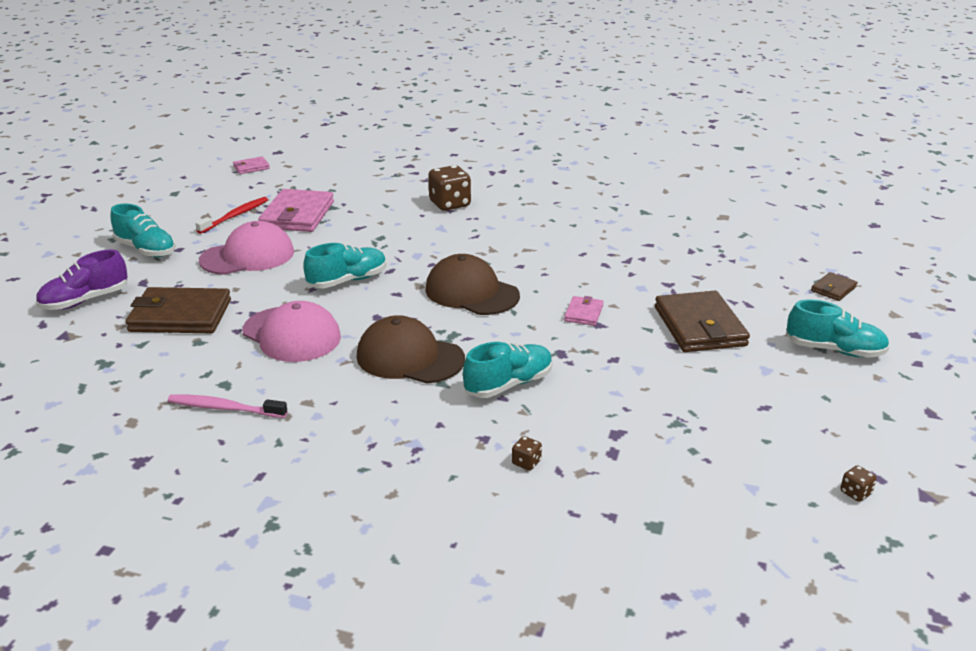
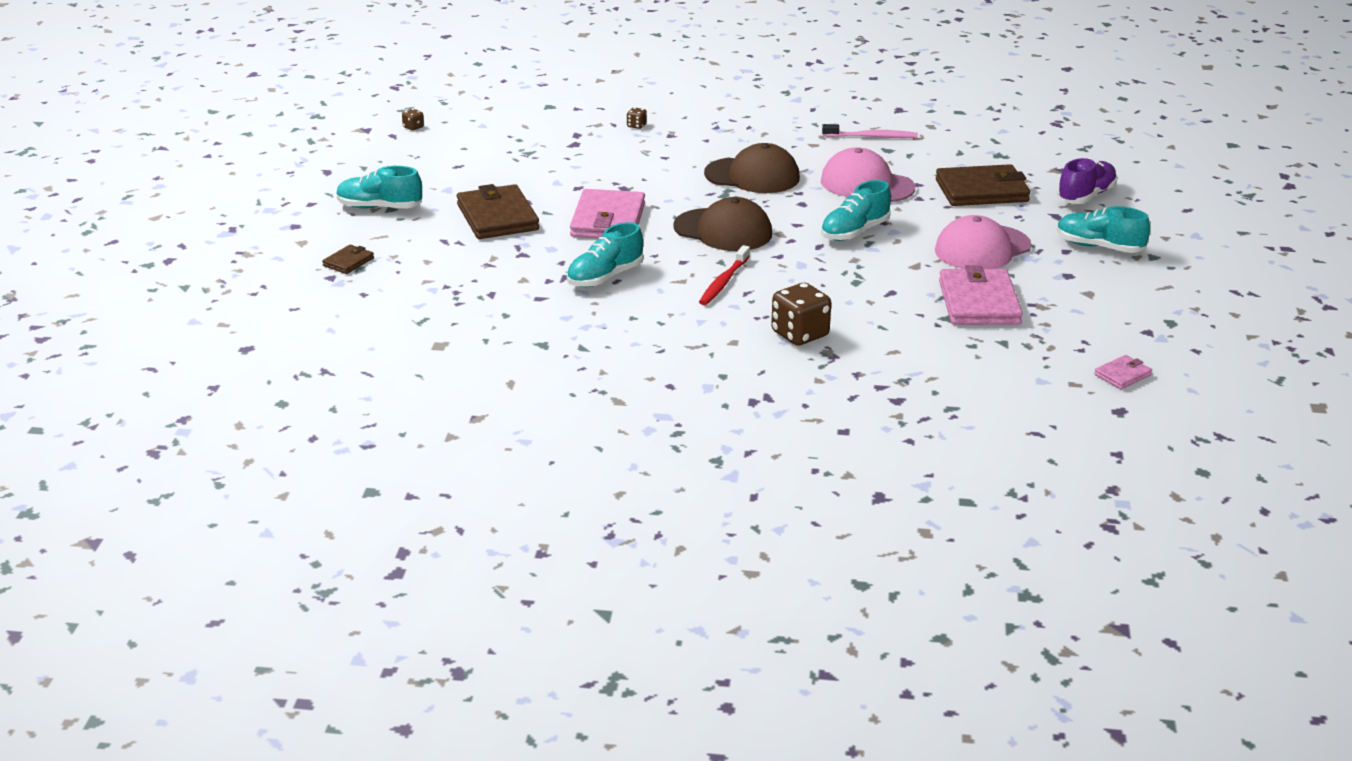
camera: 170 degrees right, 0 degrees up
(235, 216) = (1052, 295): red toothbrush -> red toothbrush (723, 282)
(508, 384) = (662, 165): turquoise shoe -> turquoise shoe (605, 277)
(584, 313) = (608, 220): pink wallet -> pink wallet, size x2.08

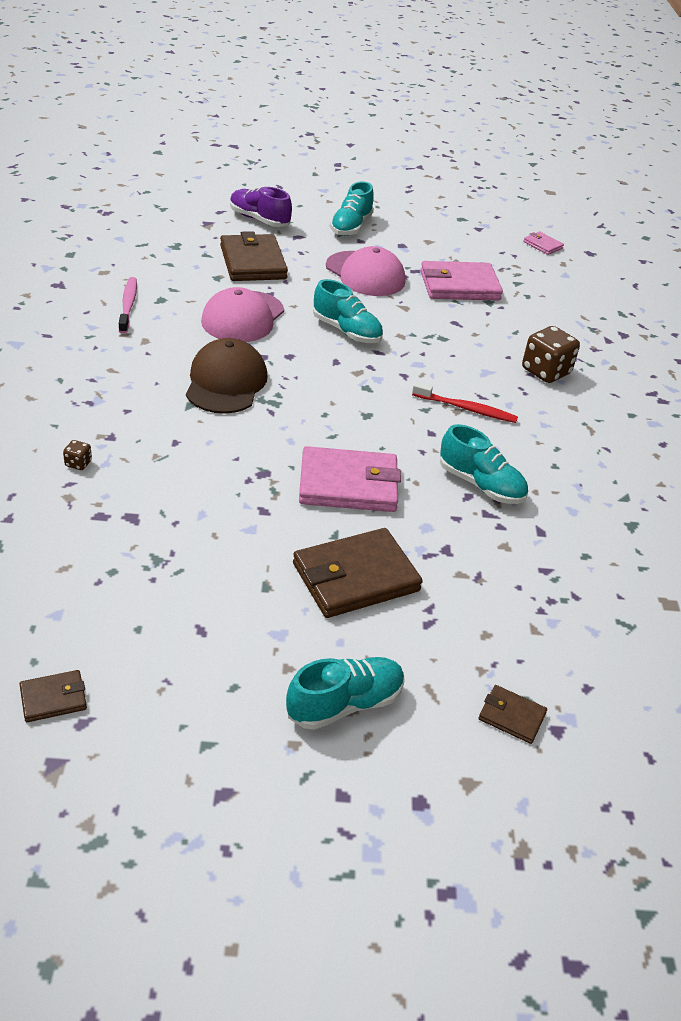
camera: 100 degrees left, 10 degrees up
(379, 207) = (344, 704): turquoise shoe -> turquoise shoe turned 120 degrees counterclockwise
(413, 127) = (53, 698): brown dice -> brown wallet
(723, 230) = (358, 405): brown cap -> none

